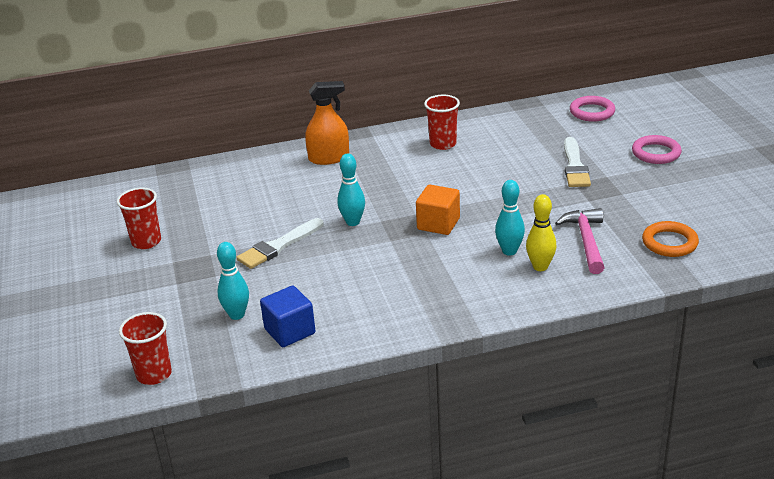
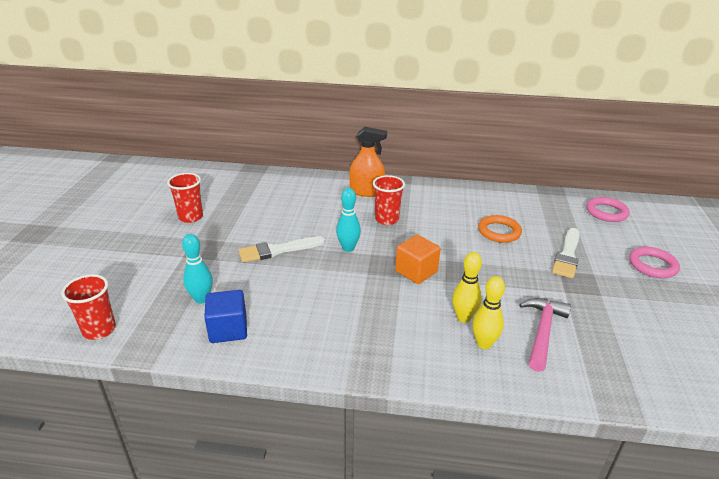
camera: 20 degrees right, 0 degrees up
(443, 144) = (462, 205): red cup -> red cup (387, 219)
(509, 251) = (463, 318): turquoise bowling pin -> yellow bowling pin
(669, 243) = (629, 362): orange ring -> orange ring (499, 232)

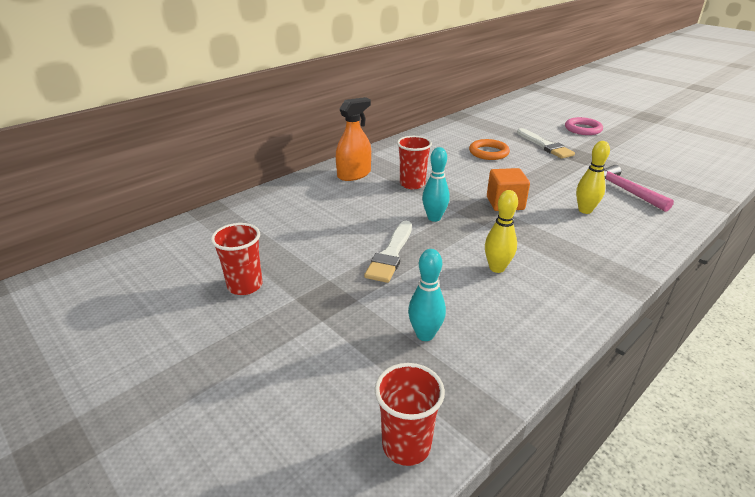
camera: 50 degrees left, 0 degrees up
(228, 329) = (498, 335): blue cube -> none
(484, 344) = (623, 216): yellow bowling pin -> yellow bowling pin (497, 268)
(606, 212) = (508, 114): pink ring -> none

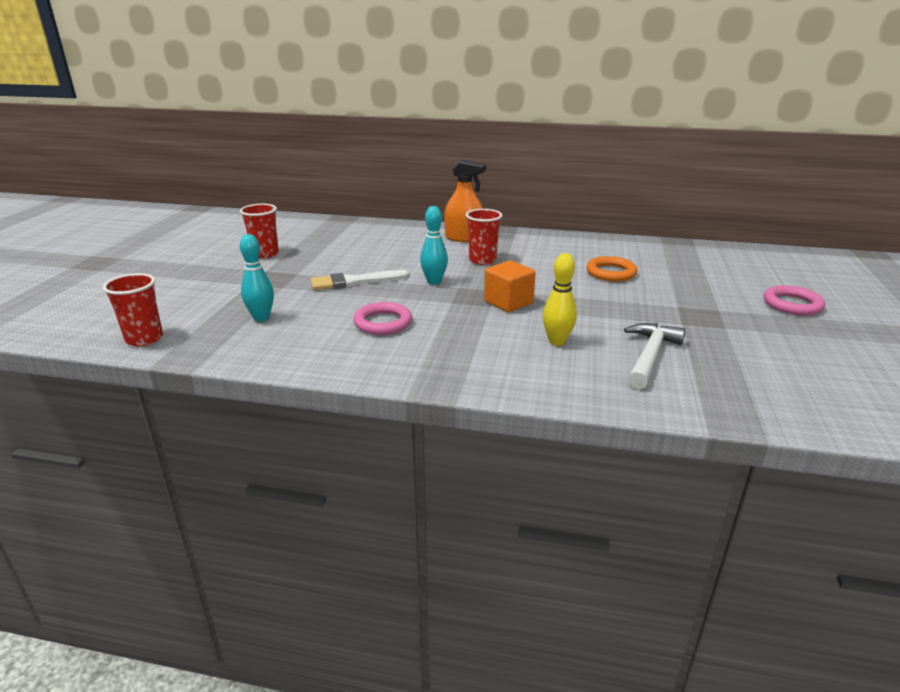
camera: 55 degrees right, 5 degrees down
(497, 268) = (383, 323): yellow bowling pin -> pink ring
(545, 145) = (689, 294): white brush -> none
(625, 190) = (649, 356): pink hammer -> white hammer

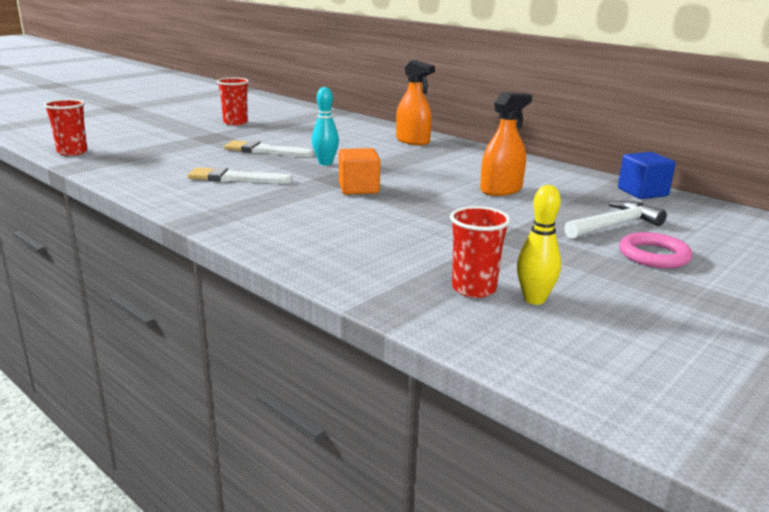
camera: 30 degrees right, 5 degrees down
(261, 318) = (160, 157): turquoise bowling pin -> none
(383, 323) = (234, 178): pink ring -> white brush
(482, 260) = (397, 158): red cup -> red cup (474, 289)
(557, 341) = (344, 221): yellow bowling pin -> yellow bowling pin (534, 299)
(611, 273) = (501, 190): orange ring -> orange spray bottle
(649, 356) = (406, 251): white hammer -> white hammer (614, 225)
(697, 249) = (642, 192): none -> blue cube

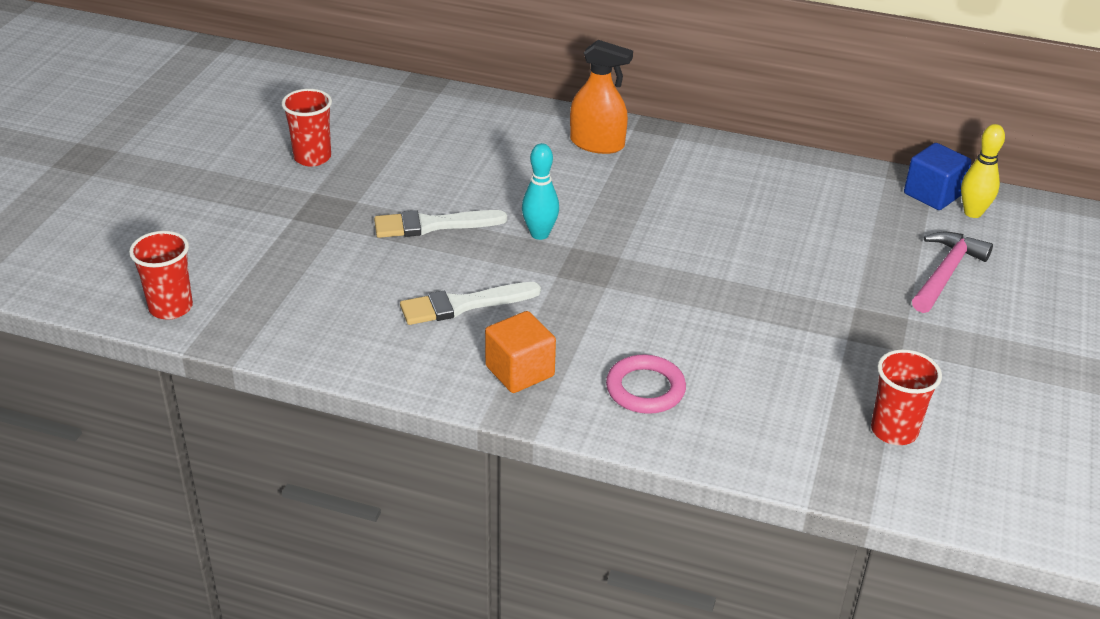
camera: 25 degrees left, 15 degrees up
(358, 188) = (631, 282): orange cube -> orange cube (520, 371)
(501, 190) = (788, 235): orange spray bottle -> none
(534, 299) = (956, 428): yellow bowling pin -> yellow bowling pin (973, 213)
(614, 225) = (945, 273): white hammer -> pink hammer
(654, 255) = (1011, 317): pink ring -> pink ring (645, 389)

